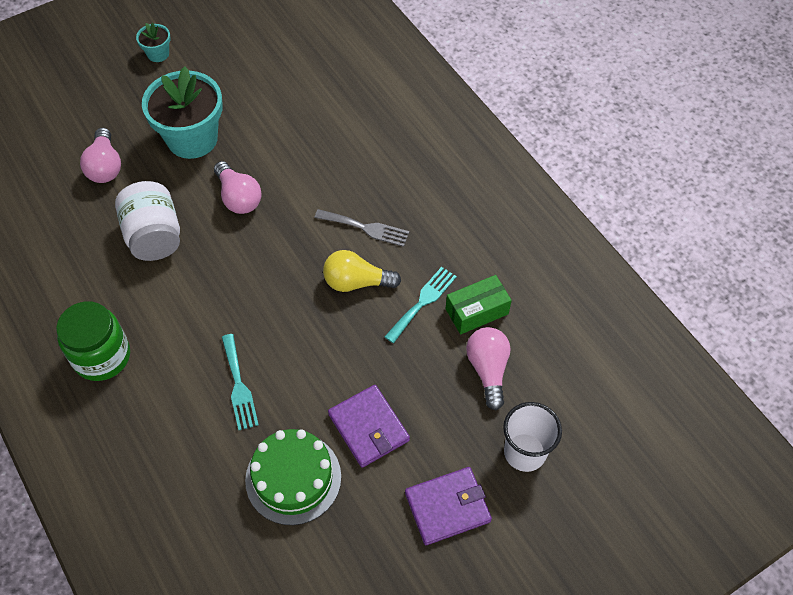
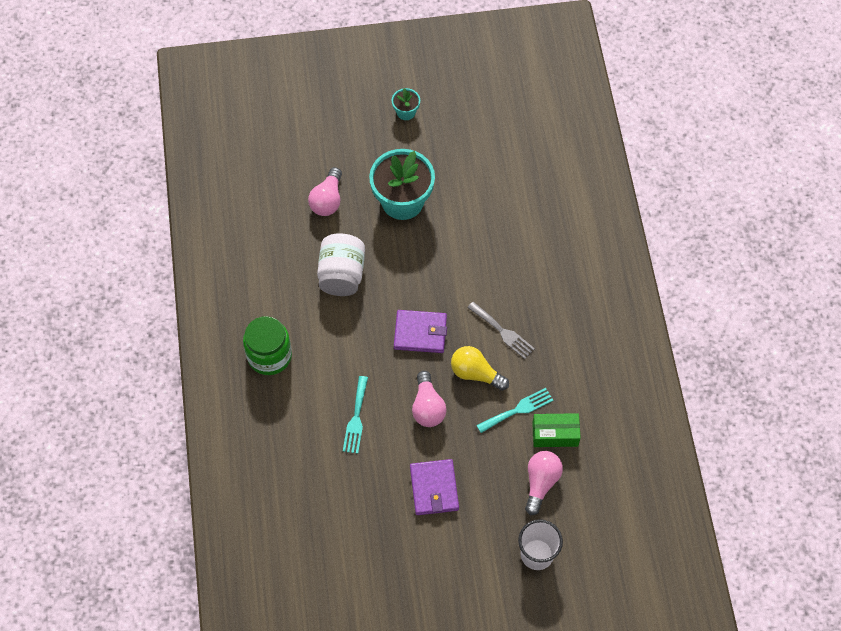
camera: 25 degrees right, 5 degrees up
(238, 197) = (417, 267): pink light bulb -> pink light bulb (427, 407)
(293, 478) = (366, 502): green cake -> none
(447, 507) = (463, 569): purple wallet -> purple wallet (420, 333)

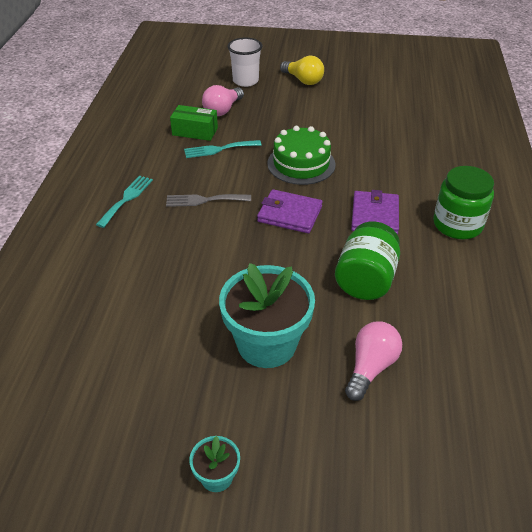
camera: 165 degrees left, 20 degrees down
(342, 274) = (365, 279): white jar -> green jar
(356, 418) = (372, 167): turquoise fork -> turquoise fork (126, 199)
(427, 407) = (301, 164): pink light bulb -> green cake
(434, 488) = (312, 120): purple wallet -> purple wallet (375, 216)
(475, 373) = (246, 177): yellow light bulb -> yellow light bulb (303, 80)
(503, 332) = (204, 200): grey fork -> grey fork turned 60 degrees counterclockwise

